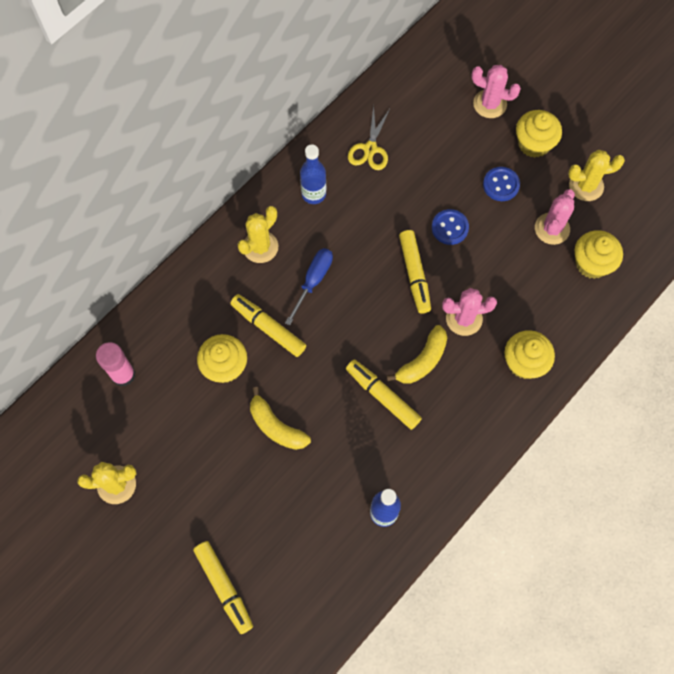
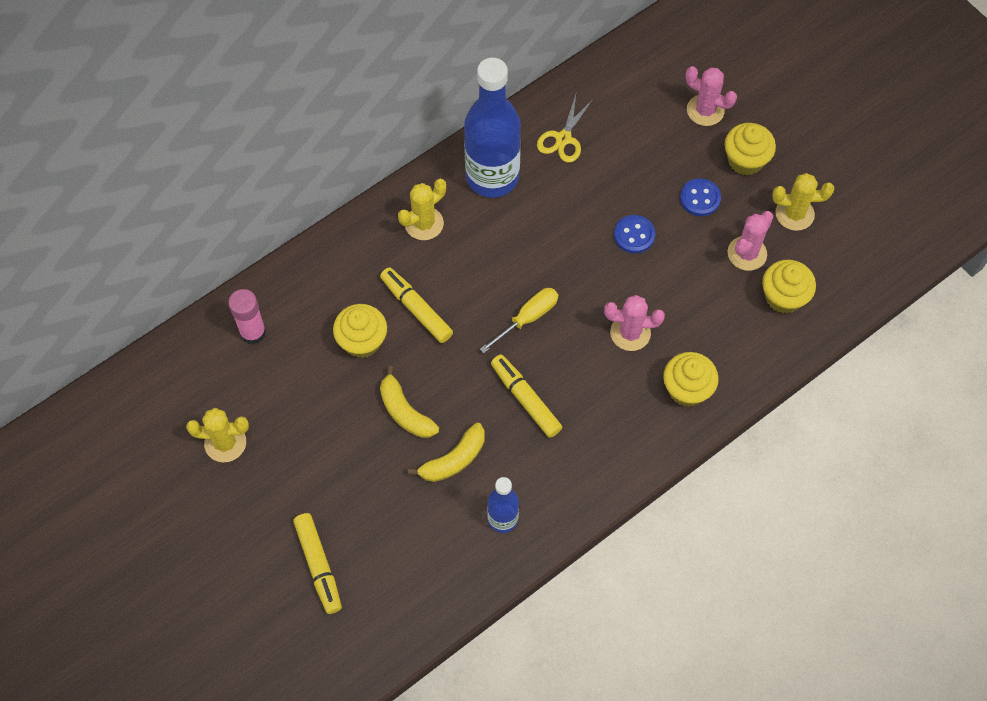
camera: 10 degrees right, 5 degrees down
(313, 194) = (492, 177): blue bottle -> blue bottle, size x1.95
(313, 281) = (474, 268): blue screwdriver -> none
(370, 320) = (528, 318): none -> yellow screwdriver
(414, 274) = (585, 278): yellow marker -> none
(422, 361) = (576, 369): yellow banana -> yellow banana (453, 460)

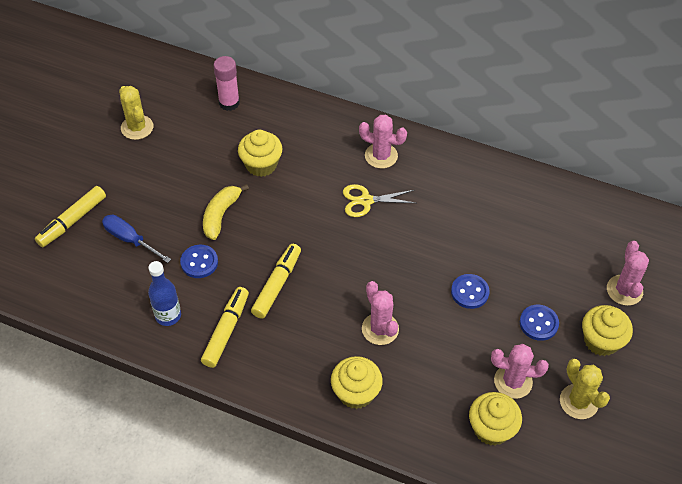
camera: 60 degrees right, 10 degrees down
(381, 516) = (130, 239): none -> blue screwdriver
(416, 308) = (308, 183): yellow marker -> yellow marker (226, 330)
(424, 223) = (381, 156): yellow cactus -> pink cactus
(453, 460) = (199, 262): yellow banana -> blue button
(492, 177) = (451, 178): blue bottle -> none
(528, 318) = (347, 255): yellow screwdriver -> none
(563, 138) = (519, 206): yellow scissors -> yellow scissors (366, 201)

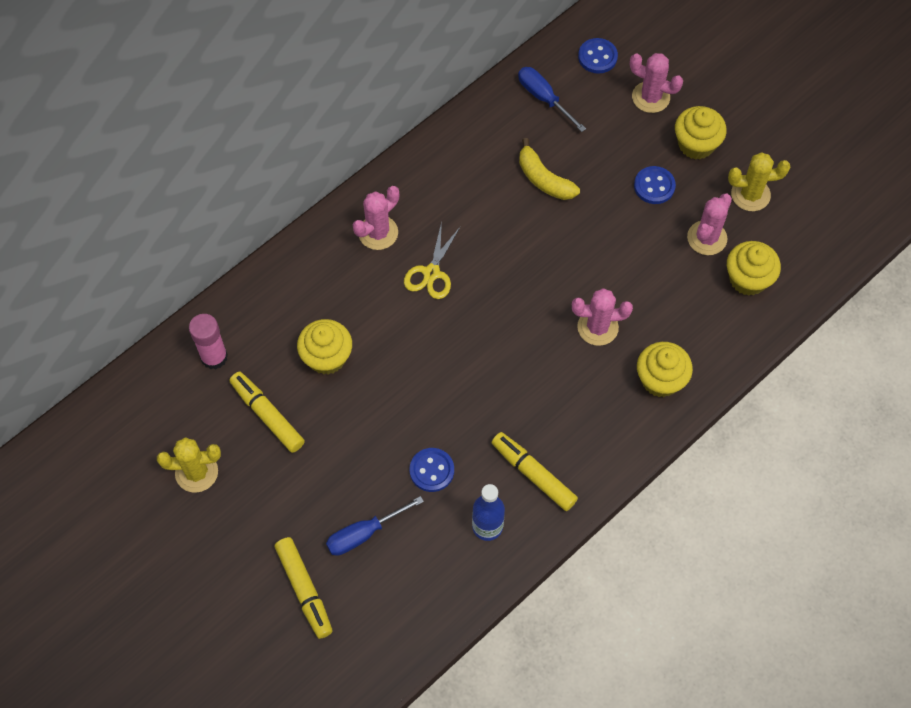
camera: 65 degrees left, 10 degrees up
(221, 215) = (377, 425): yellow banana -> yellow banana (544, 179)
(277, 284) = (498, 403): yellow marker -> yellow marker (267, 415)
(469, 292) = (592, 228): blue button -> blue button (597, 57)
(570, 215) = (543, 98): none -> blue screwdriver

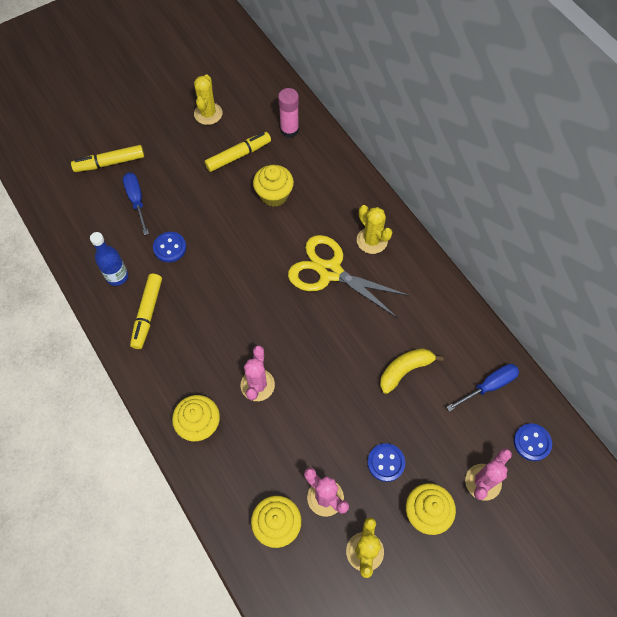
camera: 100 degrees right, 0 degrees up
(378, 233) = (372, 240): pink cactus -> yellow cactus
(431, 273) = (330, 271): yellow scissors -> yellow scissors, size x1.74
(533, 474) = (147, 314): yellow marker -> yellow marker turned 135 degrees clockwise

